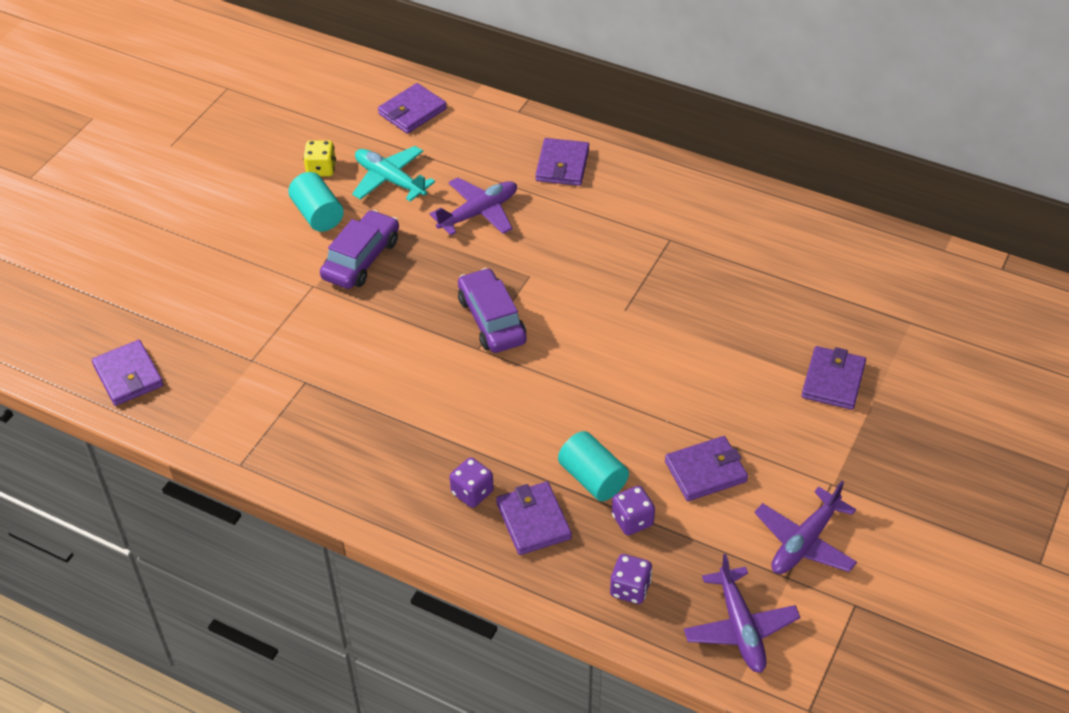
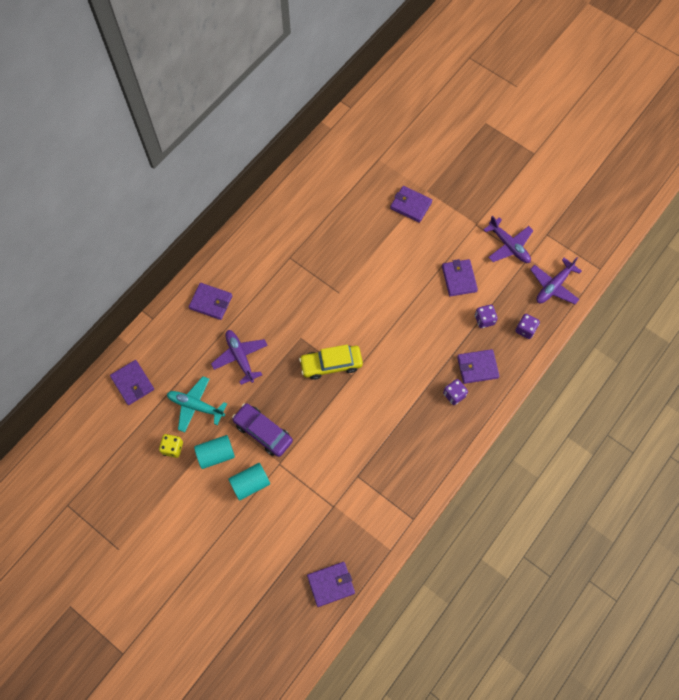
camera: 80 degrees left, 20 degrees up
(390, 180) = (195, 406): turquoise plane -> turquoise plane turned 60 degrees clockwise
(492, 320) = (331, 364): purple car -> yellow car
(592, 478) = (454, 333): turquoise cylinder -> turquoise cylinder (250, 484)
(740, 628) = (553, 286): purple plane -> purple plane turned 135 degrees clockwise

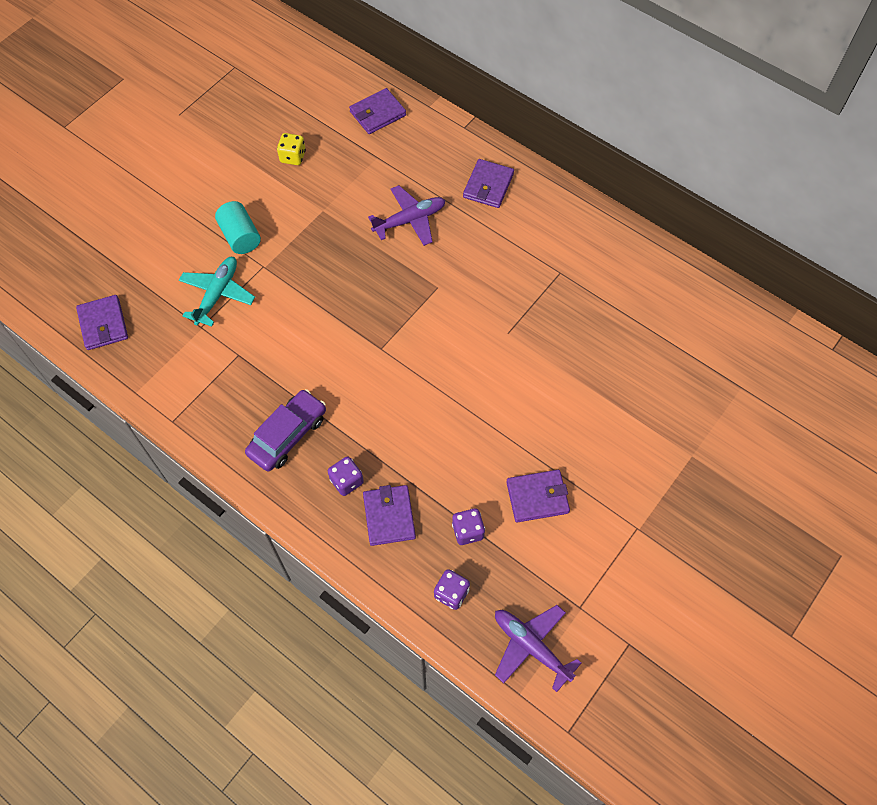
camera: 90 degrees right, 5 degrees down
(195, 406) = (345, 176): turquoise plane -> turquoise plane (217, 294)
(216, 454) = (281, 200): turquoise cylinder -> none
(263, 432) = (306, 248): purple car -> purple car (288, 435)
(331, 364) = (398, 323): yellow car -> none
(410, 205) = (662, 431): purple wallet -> none
(509, 246) = (602, 578): purple plane -> none

